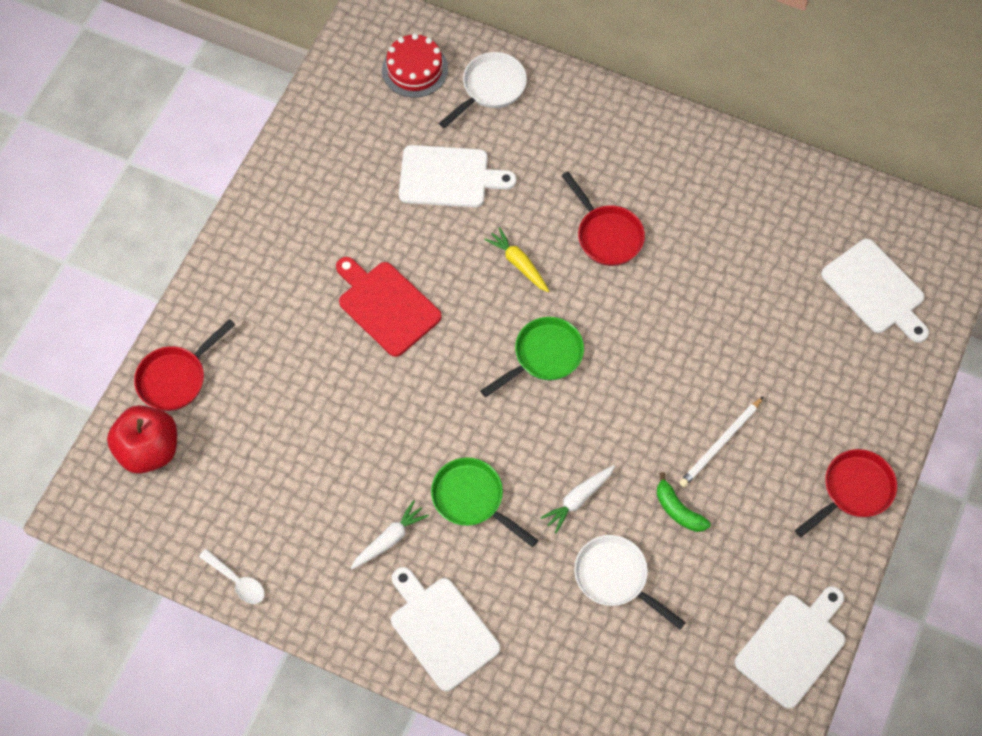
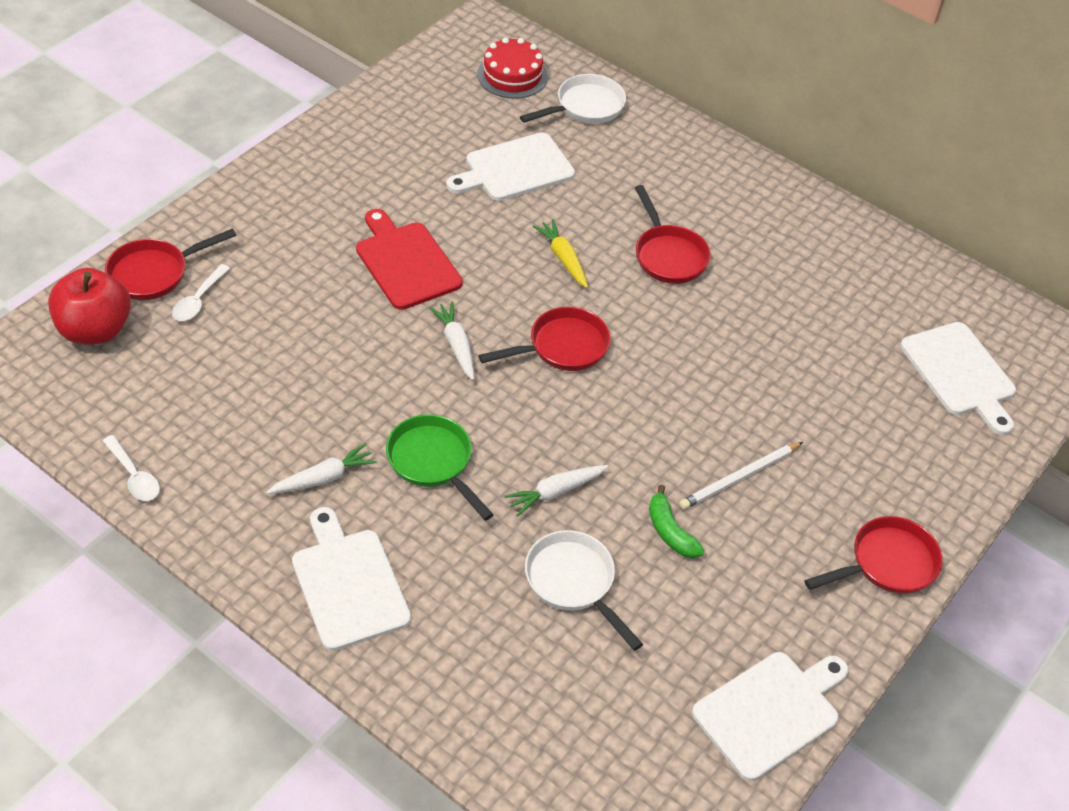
camera: 10 degrees right, 15 degrees down
(224, 395) = (198, 300): none -> white spoon
(448, 177) = (514, 169): white cutting board -> white cutting board turned 135 degrees clockwise
(455, 379) = (456, 345): none -> white carrot
(543, 356) = (562, 347): green pan -> red pan

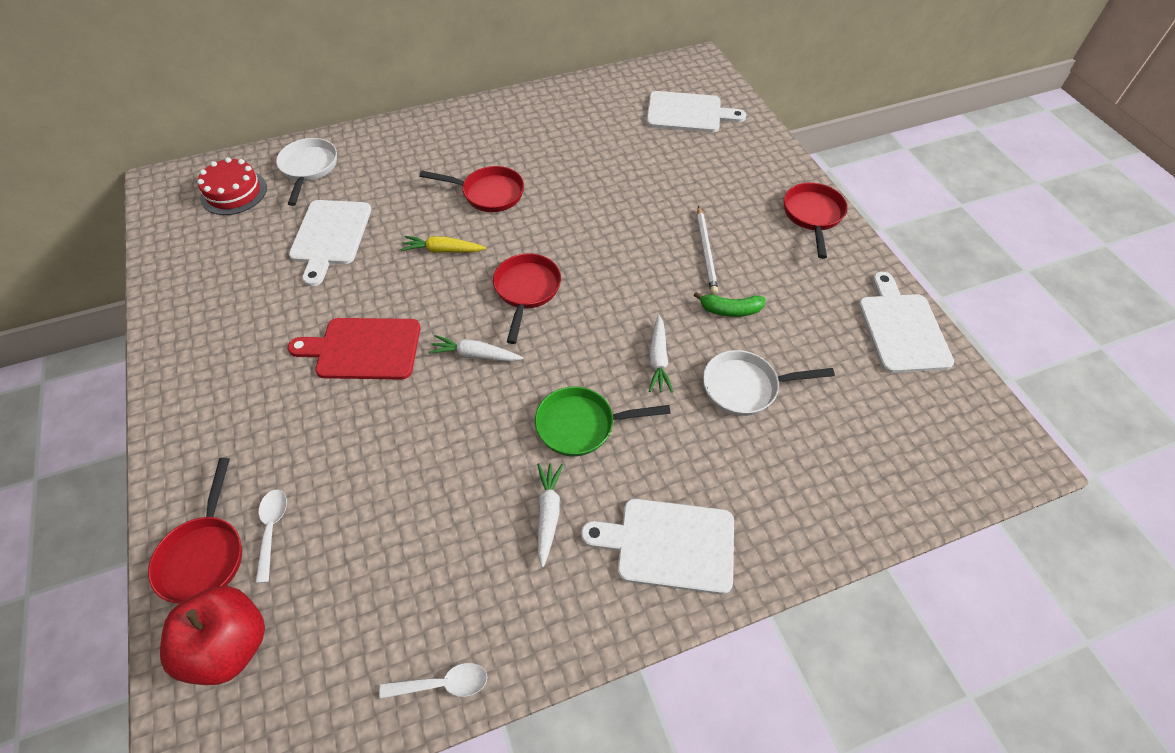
camera: 55 degrees left, 5 degrees up
(198, 300) = (272, 529): white spoon -> white spoon turned 150 degrees counterclockwise

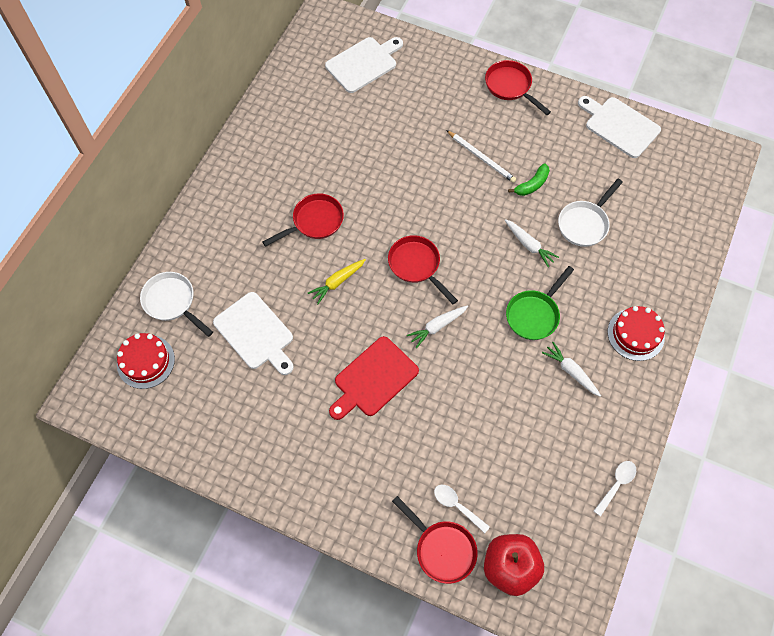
camera: 45 degrees left, 10 degrees up
(669, 544) = (635, 334): white cutting board -> red cake

